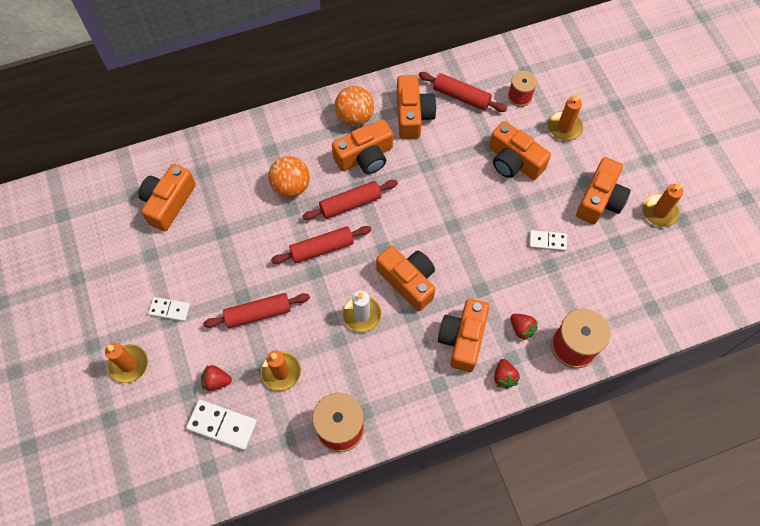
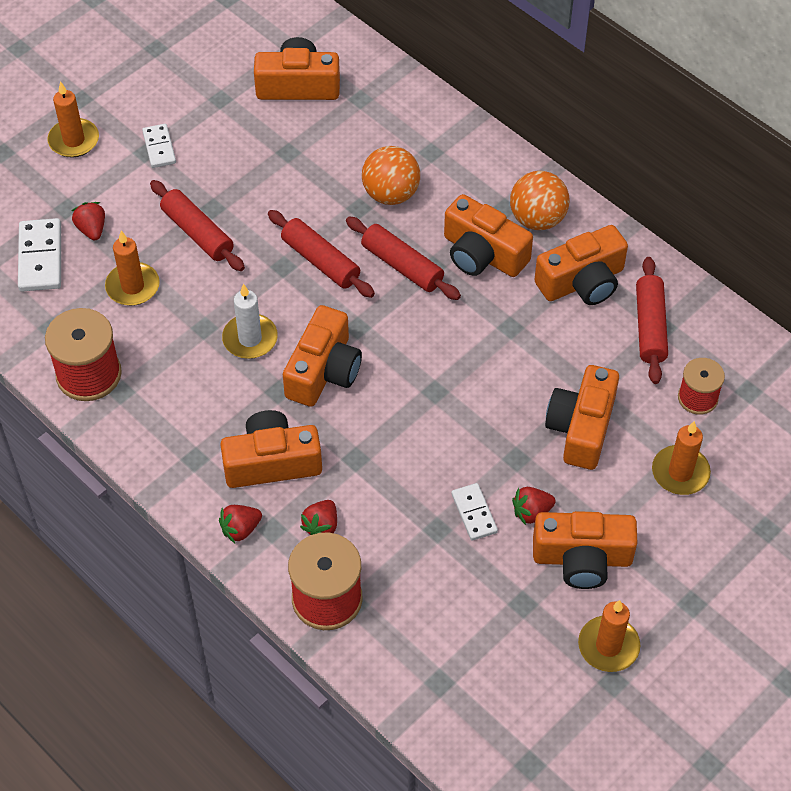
camera: 65 degrees right, 10 degrees down
(559, 211) = (531, 512): none -> red strawberry

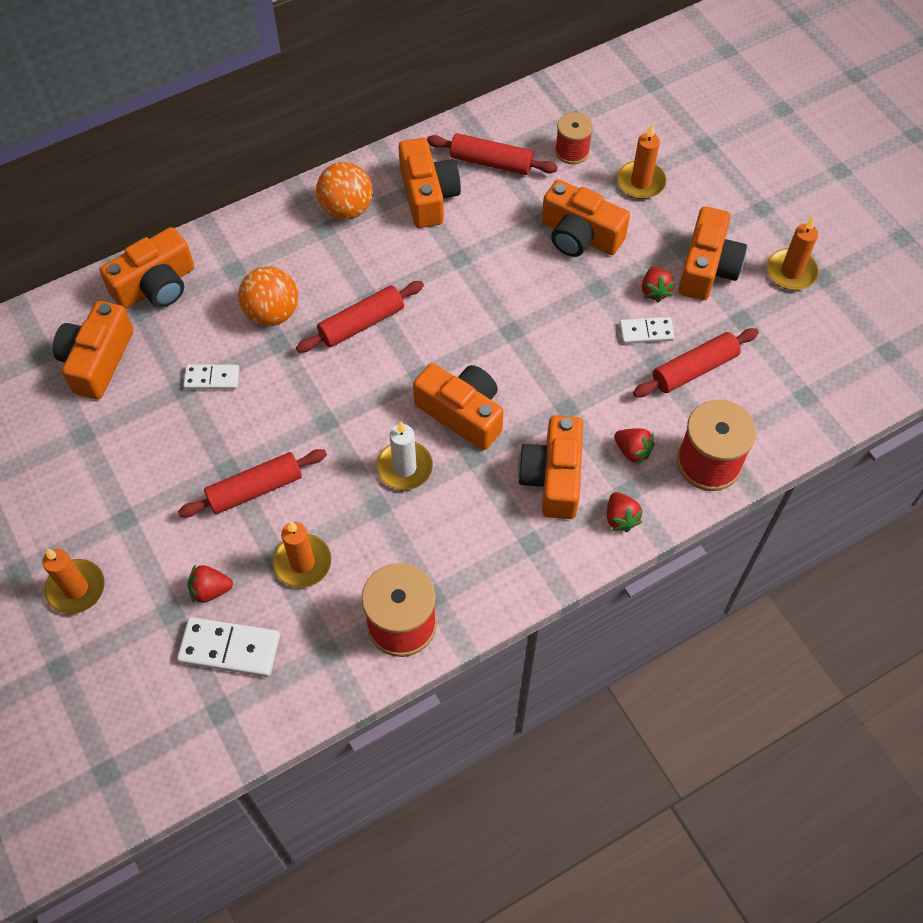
camera: 75 degrees left, 5 degrees up
(159, 147) = (124, 504): white domino -> white domino (212, 379)
(320, 261) = (332, 388): red rolling pin -> red rolling pin (694, 369)
(482, 254) = (371, 259): orange camera -> orange camera (156, 285)

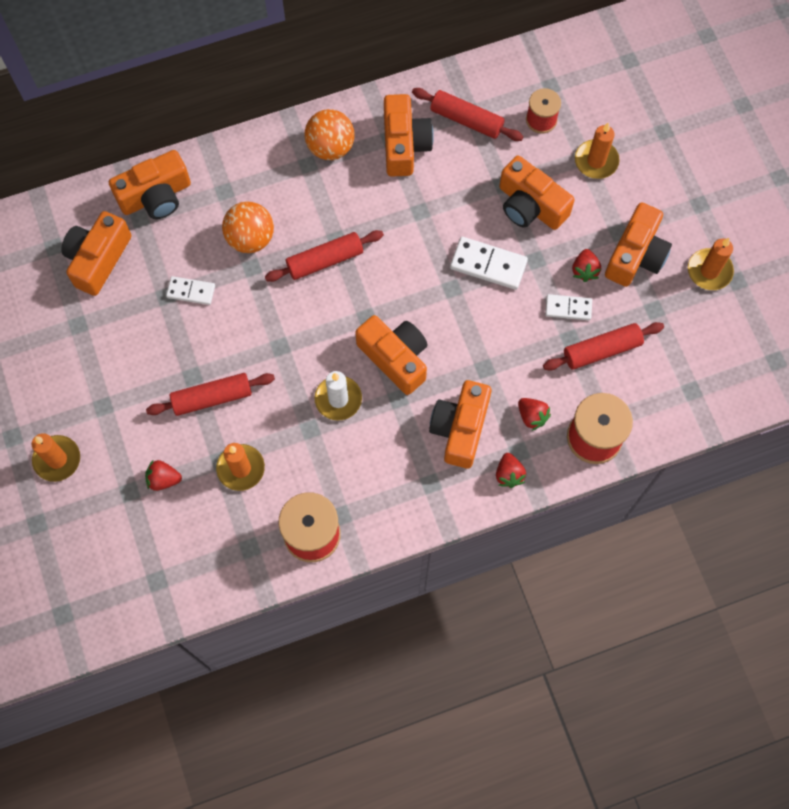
camera: 10 degrees right, 10 degrees up
(229, 649) = (172, 531): white domino -> white domino (488, 265)

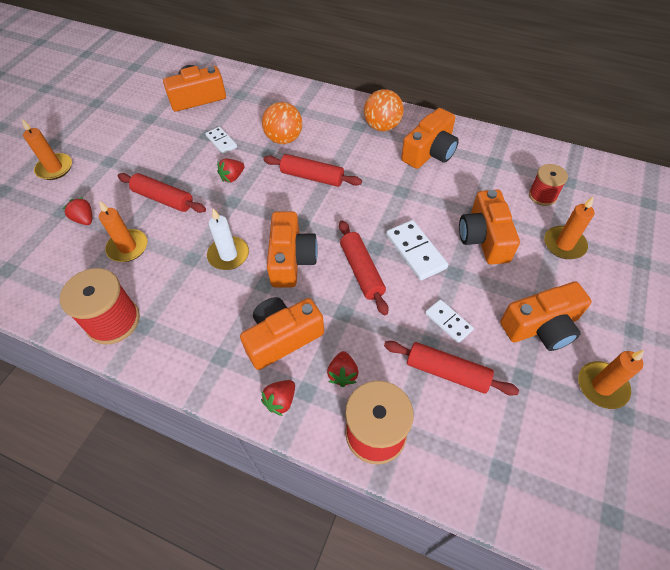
camera: 45 degrees right, 15 degrees down
(156, 196) = (260, 90): orange camera -> none
(466, 120) = (486, 164): red rolling pin -> red rolling pin (362, 271)
(584, 270) = (487, 306): red strawberry -> red strawberry (232, 177)

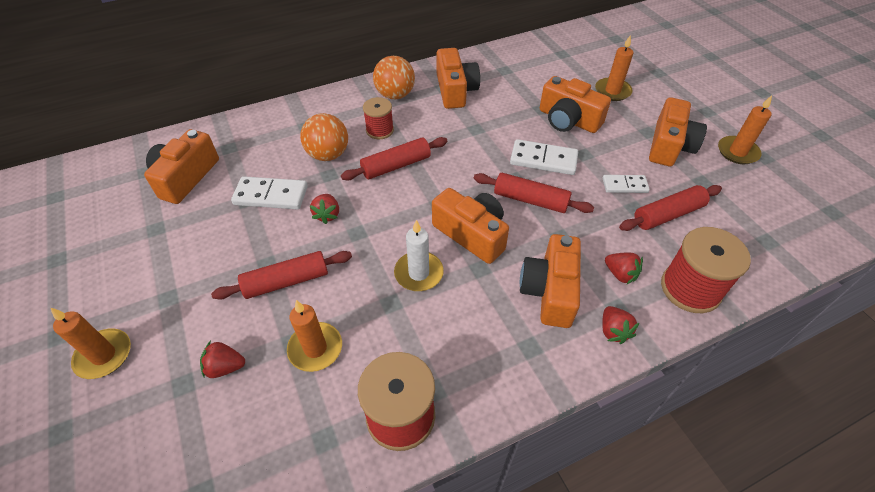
camera: 50 degrees left, 5 degrees down
(221, 141) = (271, 195): white domino -> white domino, size x1.58
(542, 195) = (561, 71): red spool -> red spool (379, 130)

